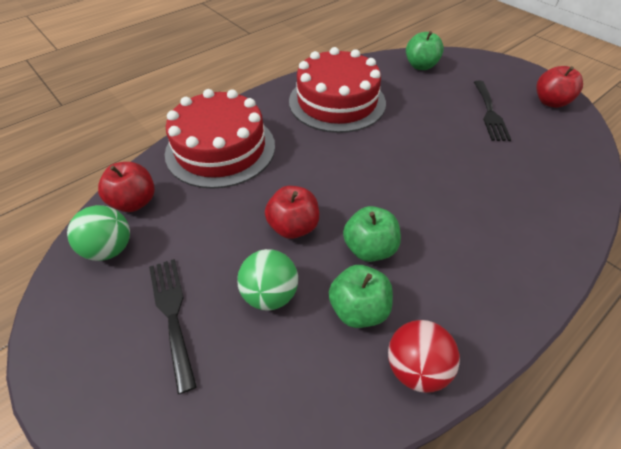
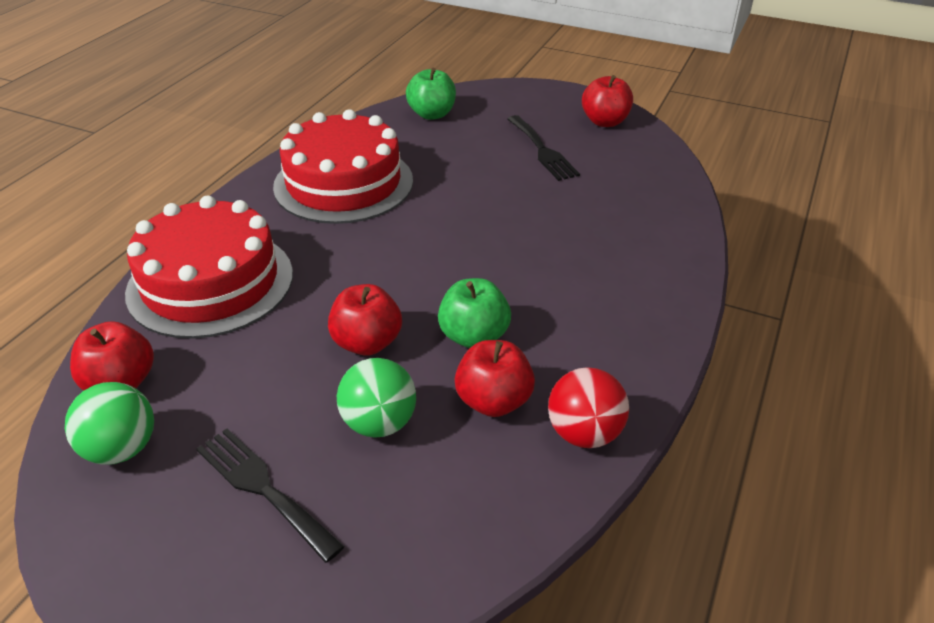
camera: 25 degrees left, 10 degrees down
(358, 309) = (493, 401): green apple -> red apple

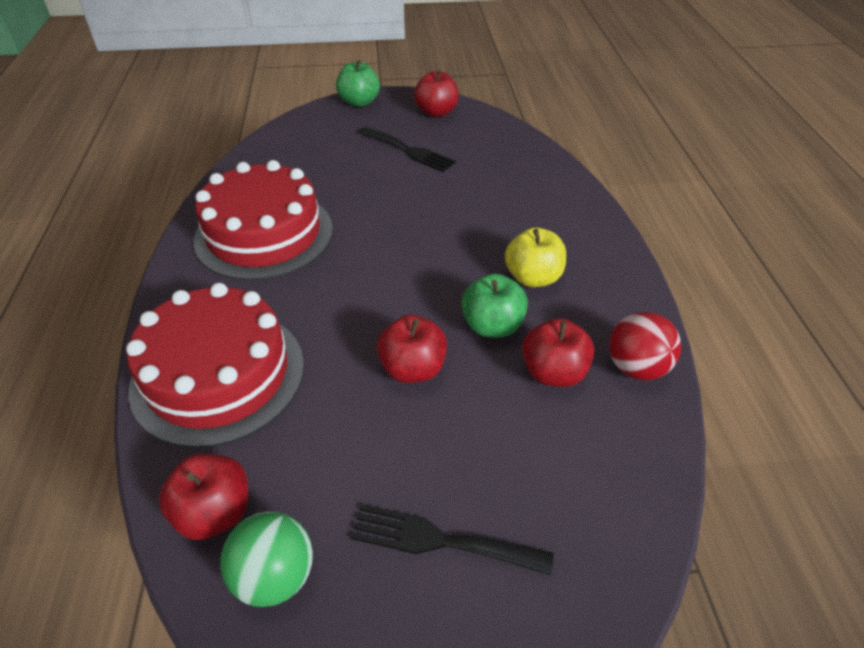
camera: 30 degrees left, 5 degrees up
(379, 423) = (484, 433): green ball -> none
(432, 114) = (289, 146): green apple -> green apple (359, 102)
(556, 309) = (533, 278): none -> yellow apple

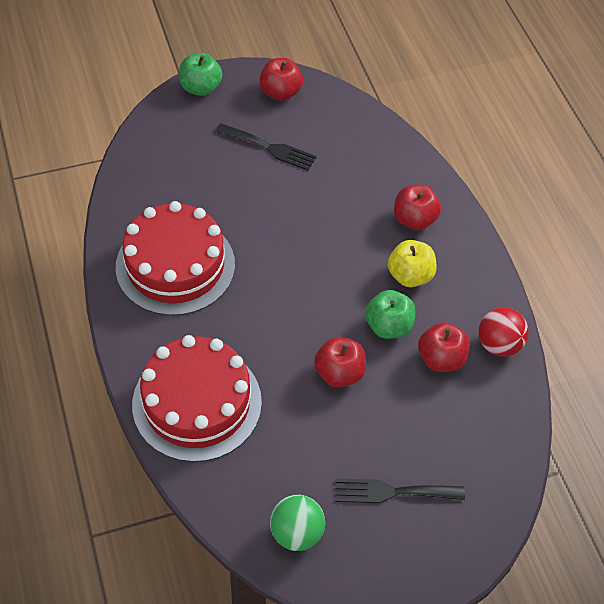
camera: 15 degrees left, 10 degrees up
(215, 512) = (241, 502): red apple -> red apple (414, 219)

